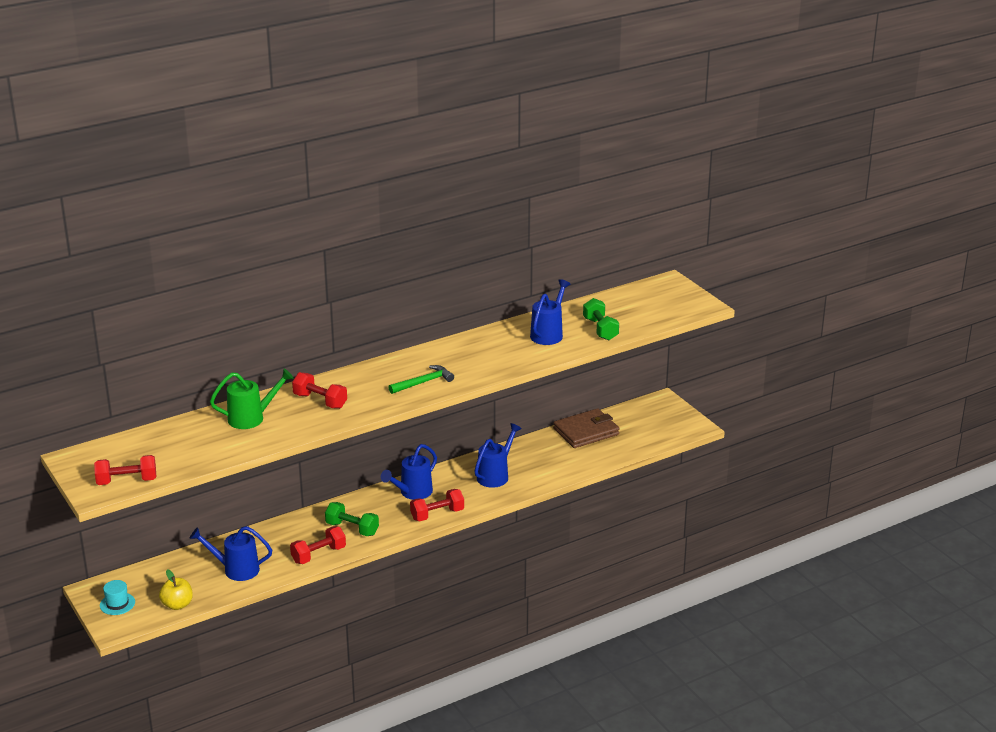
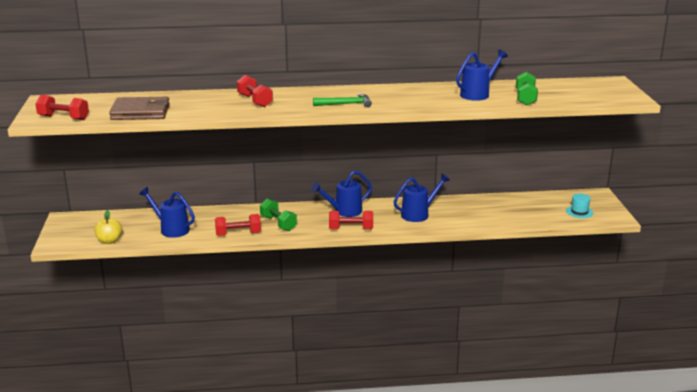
camera: 25 degrees right, 5 degrees down
(117, 604) = (71, 230): turquoise hat -> turquoise hat (579, 212)
(251, 418) = (194, 101): green watering can -> none
(586, 432) = (516, 202): brown wallet -> brown wallet (140, 112)

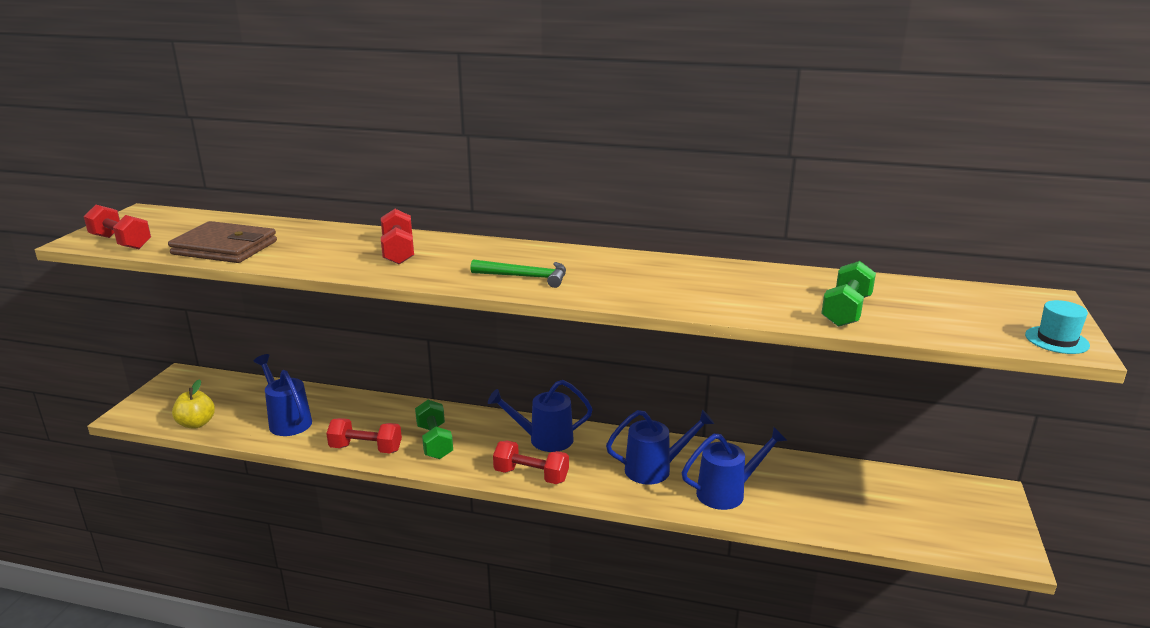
camera: 20 degrees right, 0 degrees up
(478, 94) = (763, 290): blue watering can -> blue watering can (727, 492)
(579, 212) = (942, 525): turquoise hat -> turquoise hat (1056, 340)

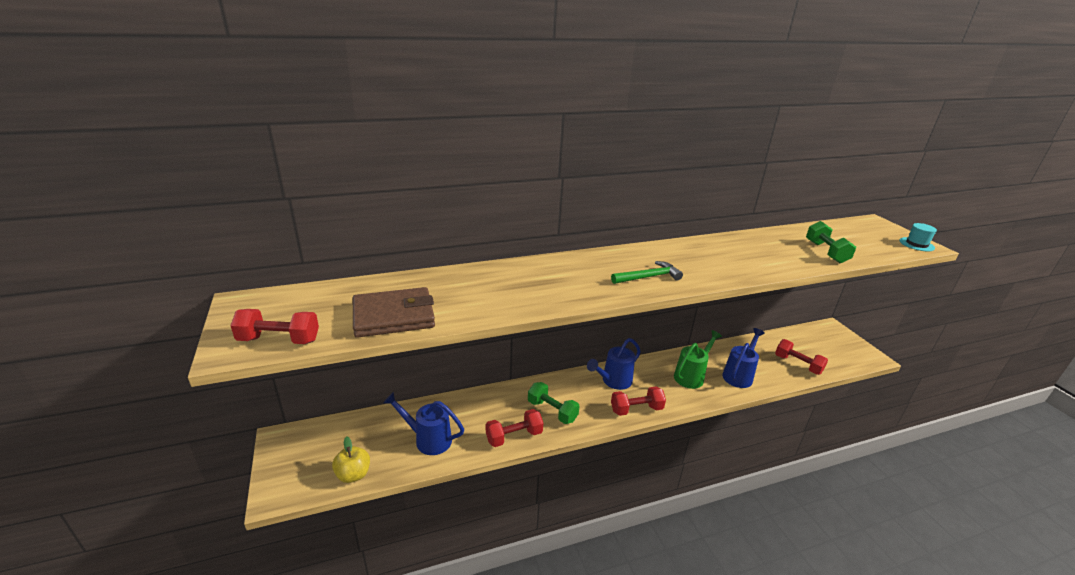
camera: 35 degrees left, 5 degrees up
(398, 252) = (536, 280): red dumbbell -> red dumbbell (797, 364)
(655, 469) = (691, 376): blue watering can -> green watering can

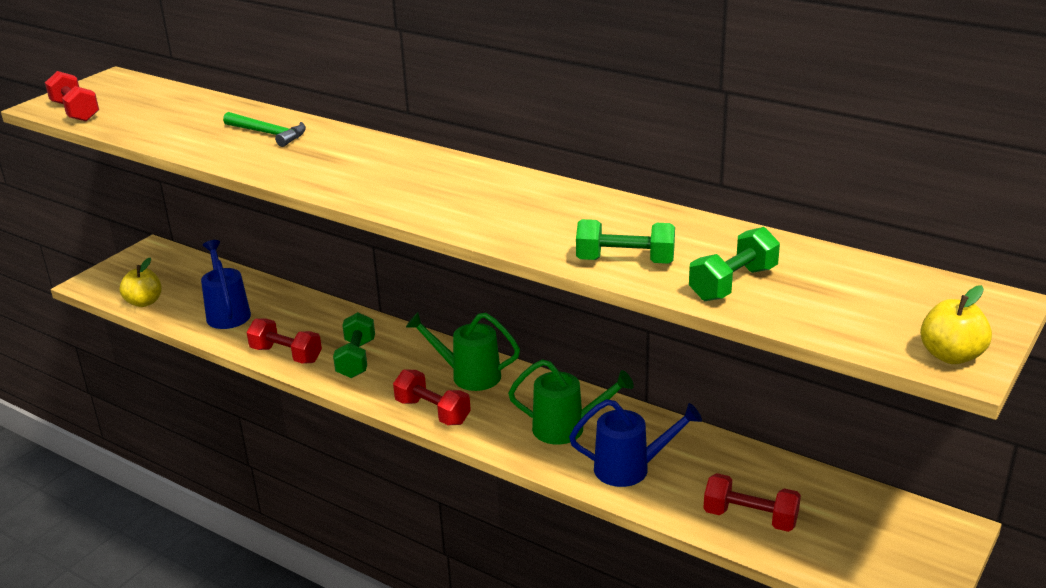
camera: 55 degrees right, 0 degrees up
(393, 316) = (161, 128): brown wallet -> none
(613, 381) = (468, 375): blue watering can -> green watering can
(648, 277) = (421, 197): green hammer -> green hammer (268, 134)
(783, 262) = (625, 261): none -> green dumbbell
(797, 364) = (750, 518): red dumbbell -> red dumbbell turned 75 degrees counterclockwise
(916, 244) = (951, 355): turquoise hat -> yellow apple

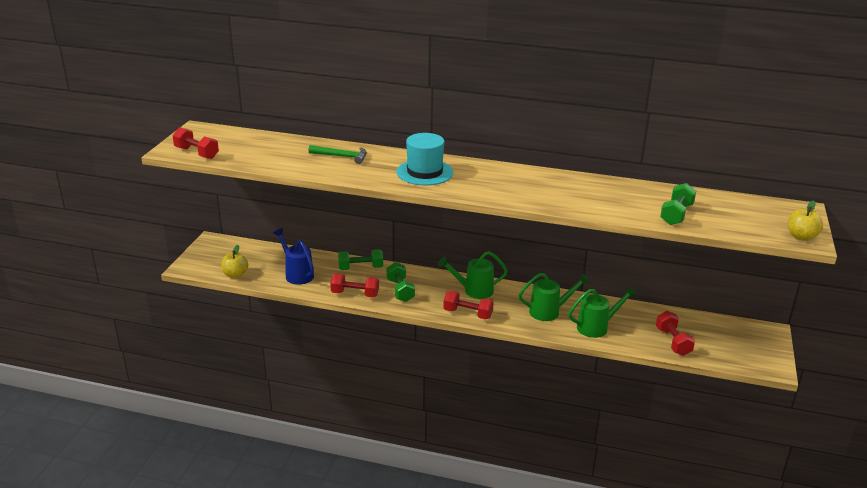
camera: 20 degrees left, 0 degrees up
(368, 169) = (424, 172): none -> turquoise hat
(625, 261) = (613, 209): green dumbbell -> green dumbbell (360, 268)
(630, 468) = (597, 327): blue watering can -> green watering can
(750, 518) = (673, 342): red dumbbell -> red dumbbell turned 75 degrees clockwise

